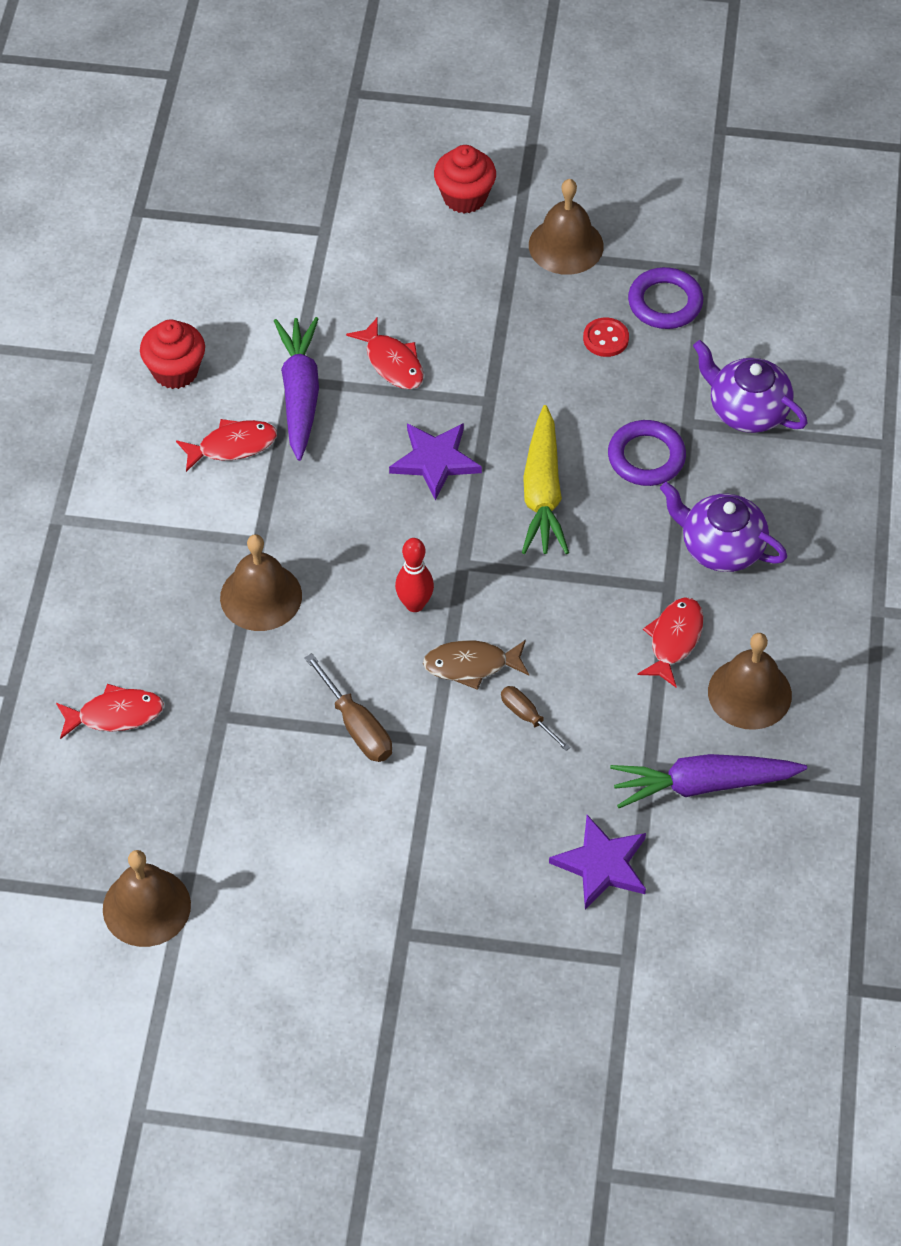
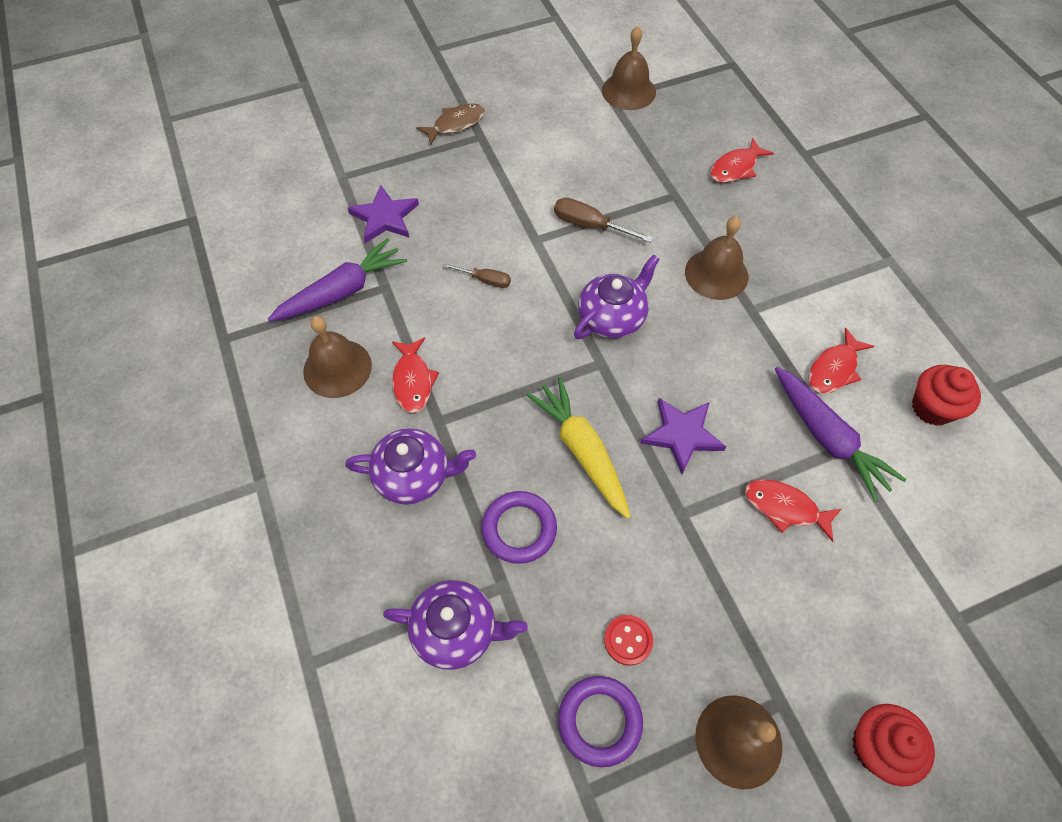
camera: 150 degrees right, 5 degrees up
(414, 604) = (612, 317): red bowling pin -> purple teapot
(471, 665) = (545, 295): brown fish -> brown fish (455, 124)

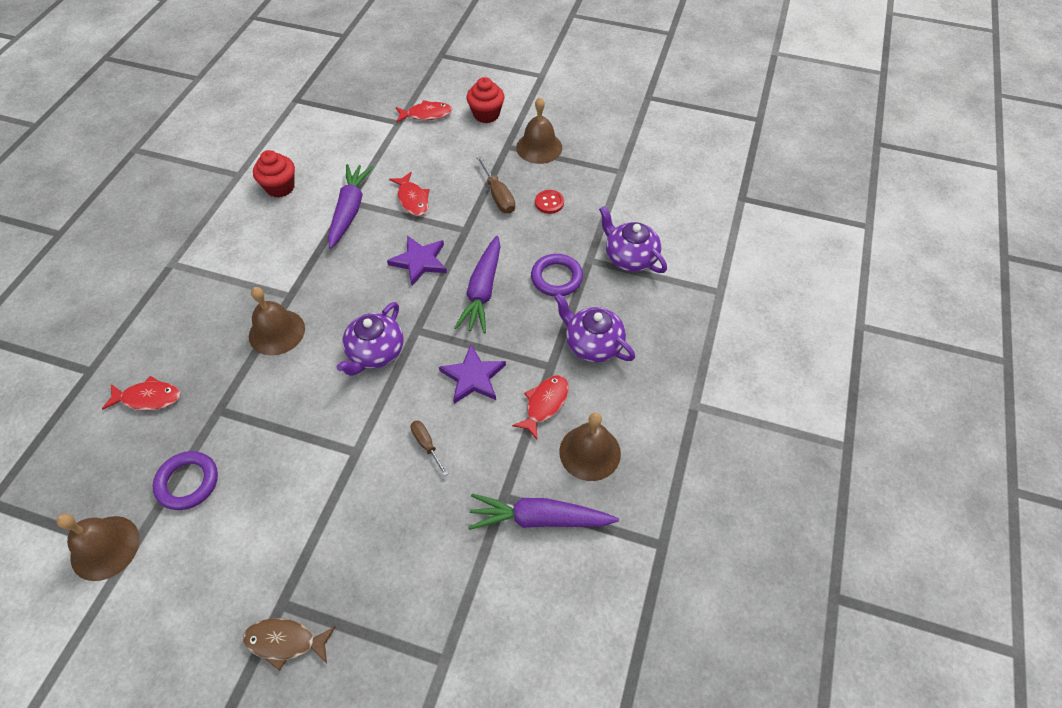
camera: 140 degrees left, 5 degrees down
(384, 217) = (447, 572): purple star -> purple star (473, 377)
(581, 450) = (482, 291): yellow carrot -> purple carrot
(590, 226) = (306, 432): brown screwdriver -> brown screwdriver (498, 196)
(599, 721) = (592, 187): purple ring -> purple ring (188, 482)
(612, 317) = (375, 352): purple teapot -> purple teapot turned 60 degrees counterclockwise
(834, 369) = (296, 235): red fish -> red fish (426, 114)

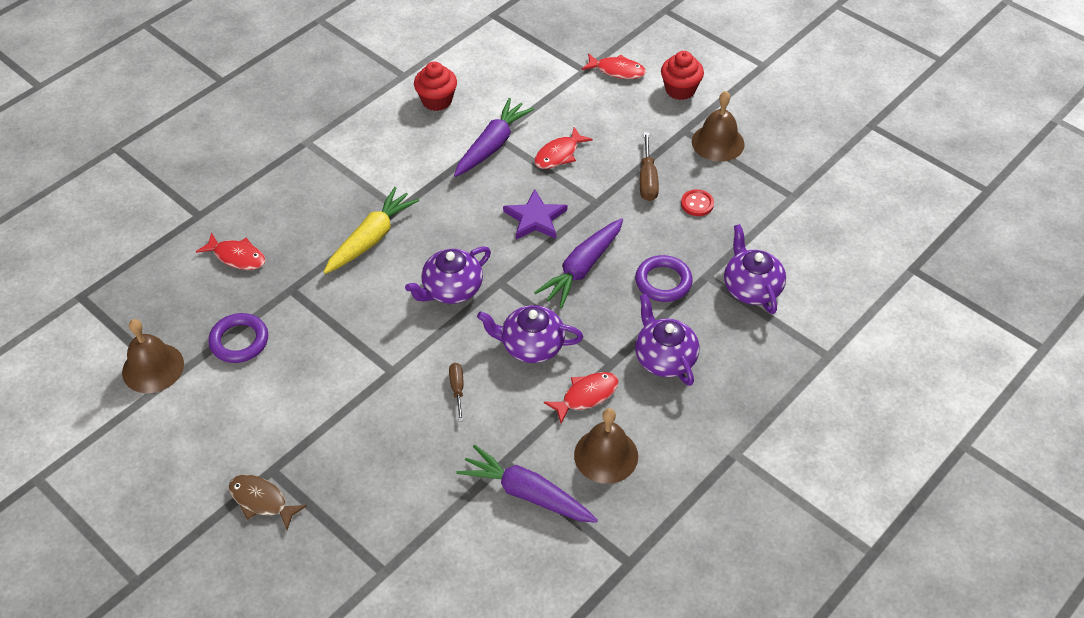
camera: 25 degrees right, 5 degrees down
(277, 332) = (371, 238): brown bell -> yellow carrot
(412, 199) = (559, 154): red fish -> red fish turned 45 degrees clockwise
(473, 377) = (531, 346): purple star -> purple teapot

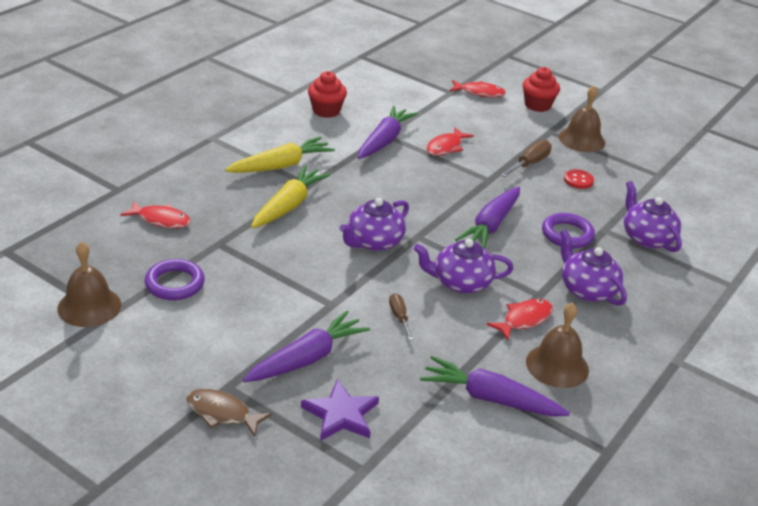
camera: 10 degrees left, 15 degrees down
(355, 438) = (307, 358): none -> purple carrot
(373, 182) = (281, 165): none -> yellow carrot
(535, 218) = (437, 191): purple star -> purple star (341, 414)
(647, 179) = (529, 164): brown screwdriver -> brown screwdriver turned 135 degrees counterclockwise

